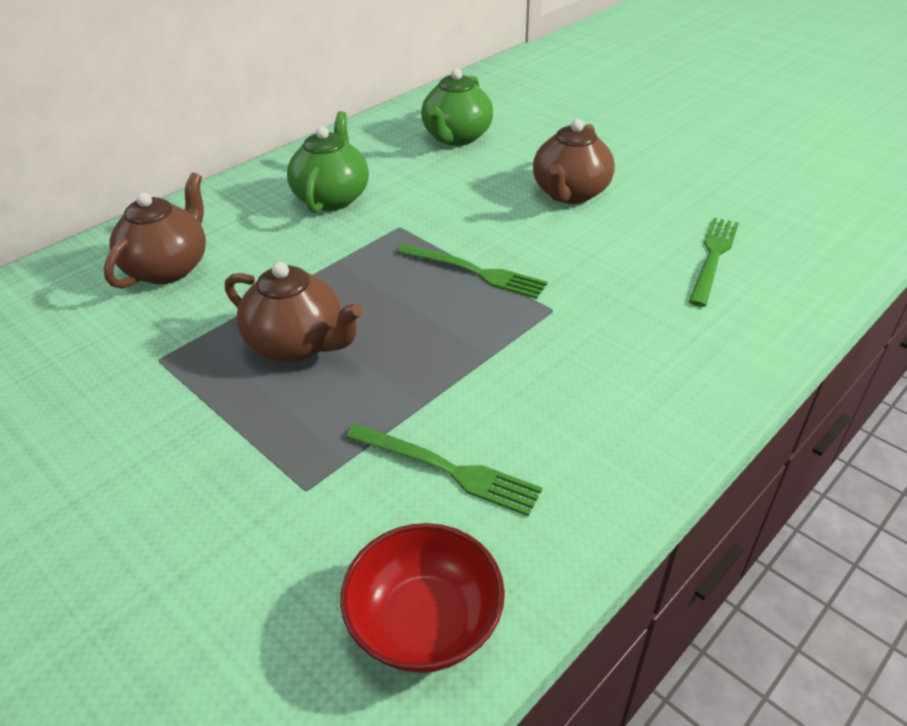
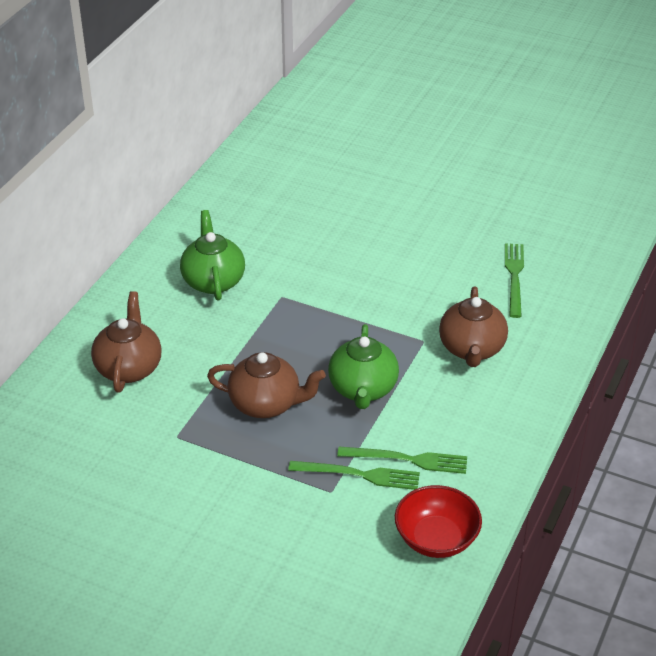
camera: 20 degrees left, 0 degrees up
(456, 137) = (279, 201): green teapot -> green teapot (363, 389)
(475, 272) = (357, 323): green fork -> green fork (359, 475)
(570, 193) = (394, 241): brown teapot -> brown teapot (472, 349)

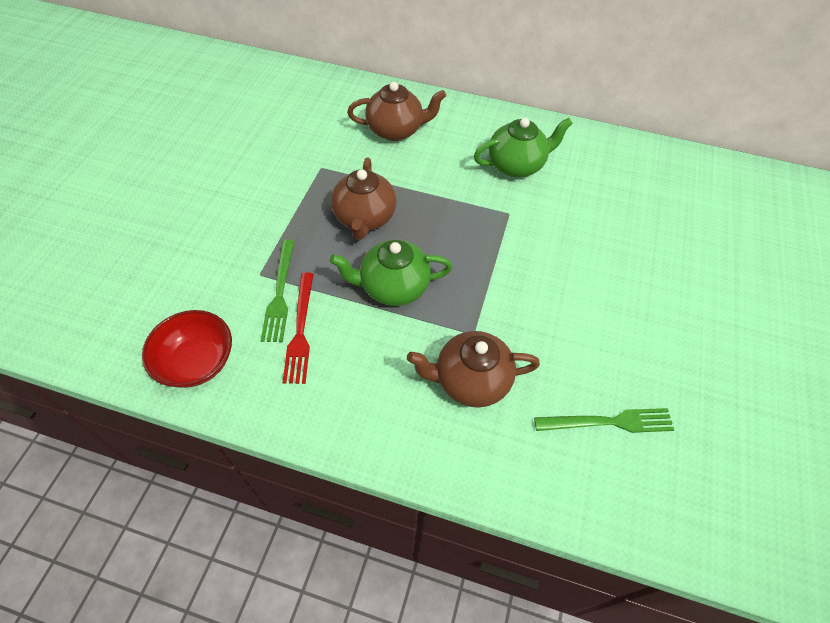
camera: 80 degrees right, 15 degrees up
(407, 460) = (300, 330): green fork -> red fork

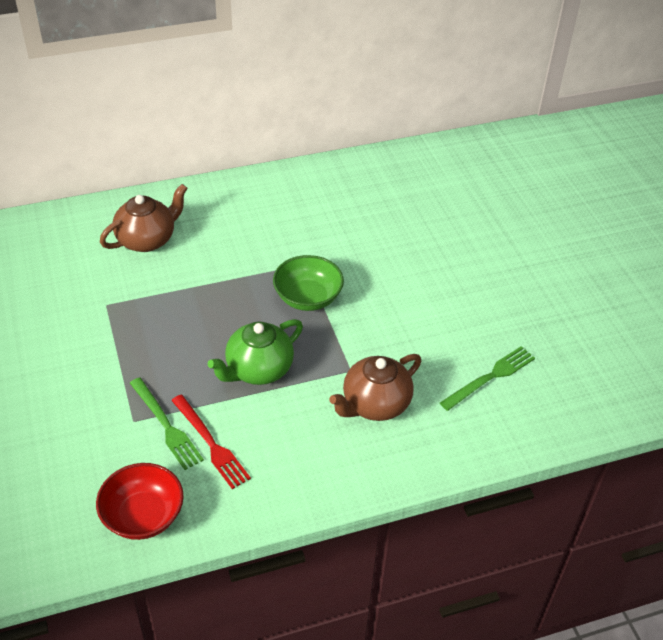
camera: 35 degrees left, 10 degrees down
(364, 218) = (186, 328): brown teapot -> none
(488, 245) = (308, 298): none -> green bowl
(516, 165) = (278, 221): green teapot -> none

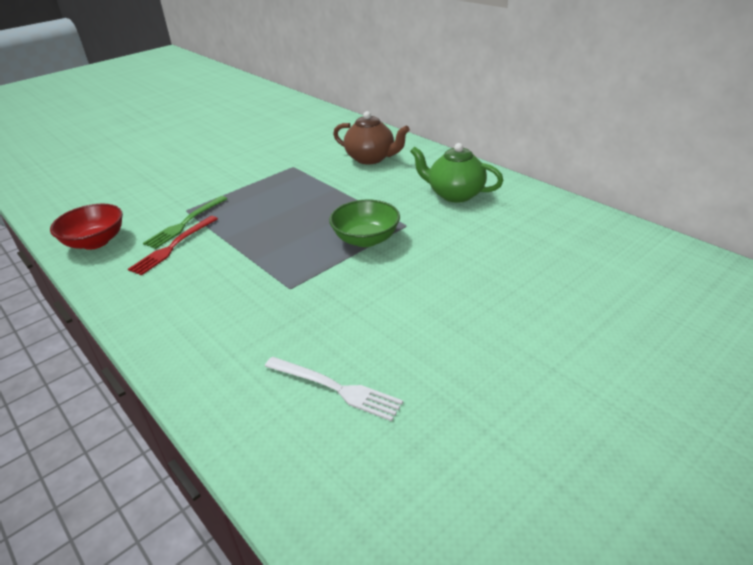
camera: 70 degrees right, 10 degrees down
(258, 370) = (263, 242): green teapot -> green teapot (454, 194)
(375, 404) = (252, 315): brown teapot -> none
(490, 377) = (335, 388): green fork -> white fork

